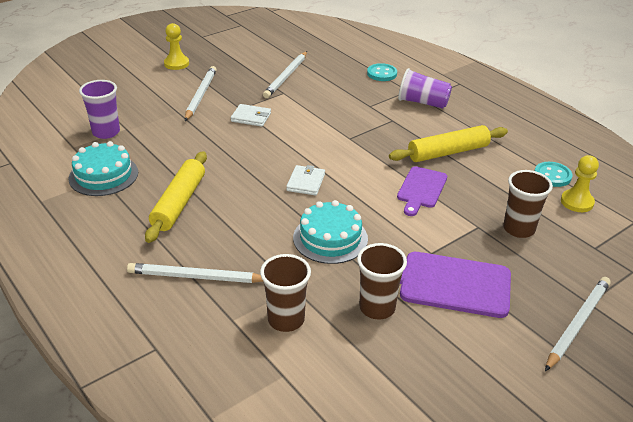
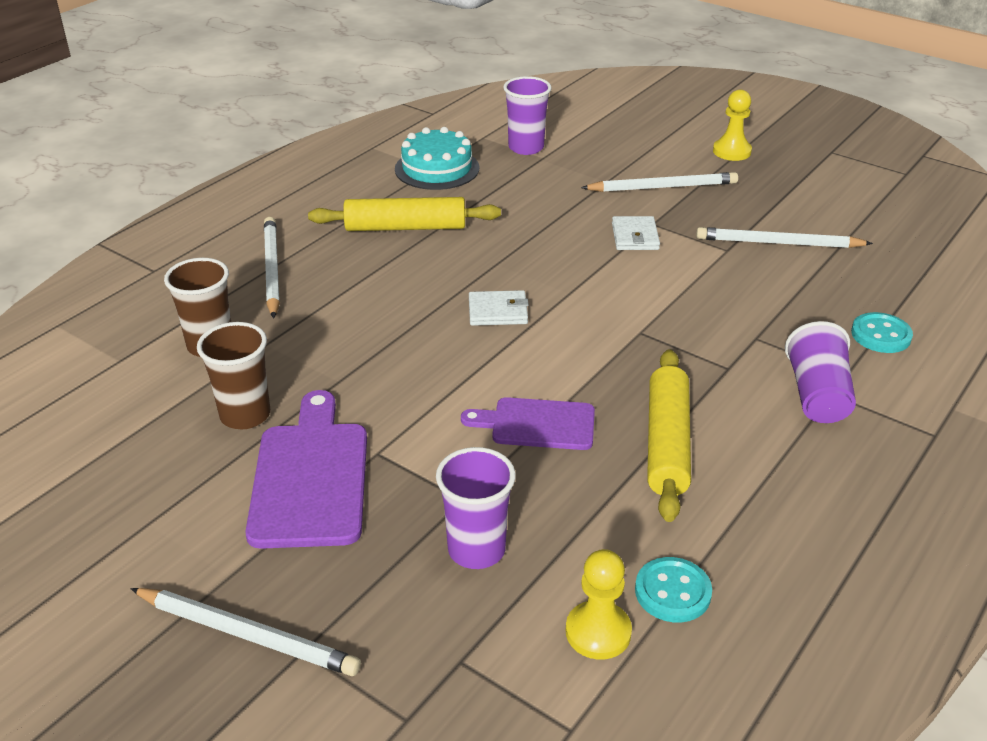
camera: 75 degrees right, 0 degrees up
(330, 238) = (378, 353): turquoise cake -> none
(448, 152) = (667, 443): yellow rolling pin -> yellow rolling pin turned 45 degrees clockwise
(519, 229) = (476, 550): brown cup -> purple cup

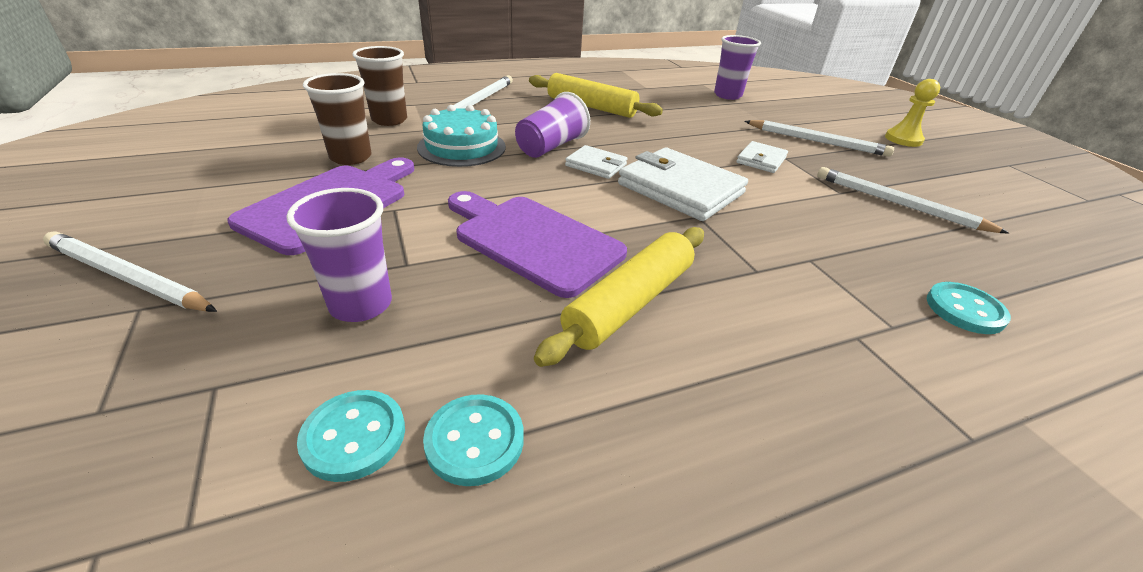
camera: 30 degrees right, 0 degrees up
(246, 634) = (129, 277): white pencil -> white pencil turned 150 degrees clockwise
(437, 168) = (651, 88): turquoise cake -> turquoise cake (462, 147)
(537, 424) = (533, 241): purple cutting board -> purple cutting board, size x1.56
(598, 632) = (354, 436): yellow pawn -> turquoise button
(599, 307) = (680, 189): none -> white wallet
(817, 395) = (837, 331): purple cup -> purple cup (551, 147)

